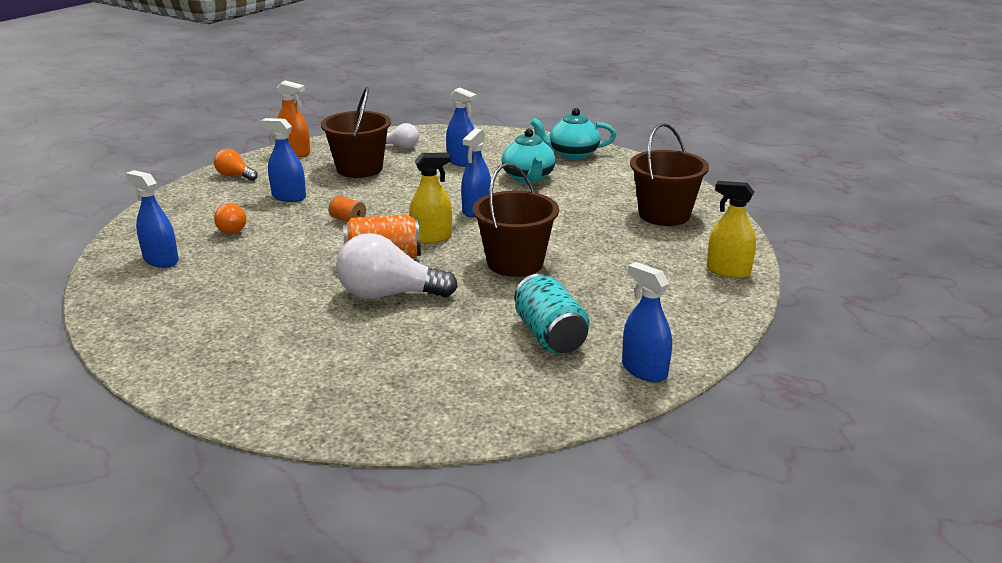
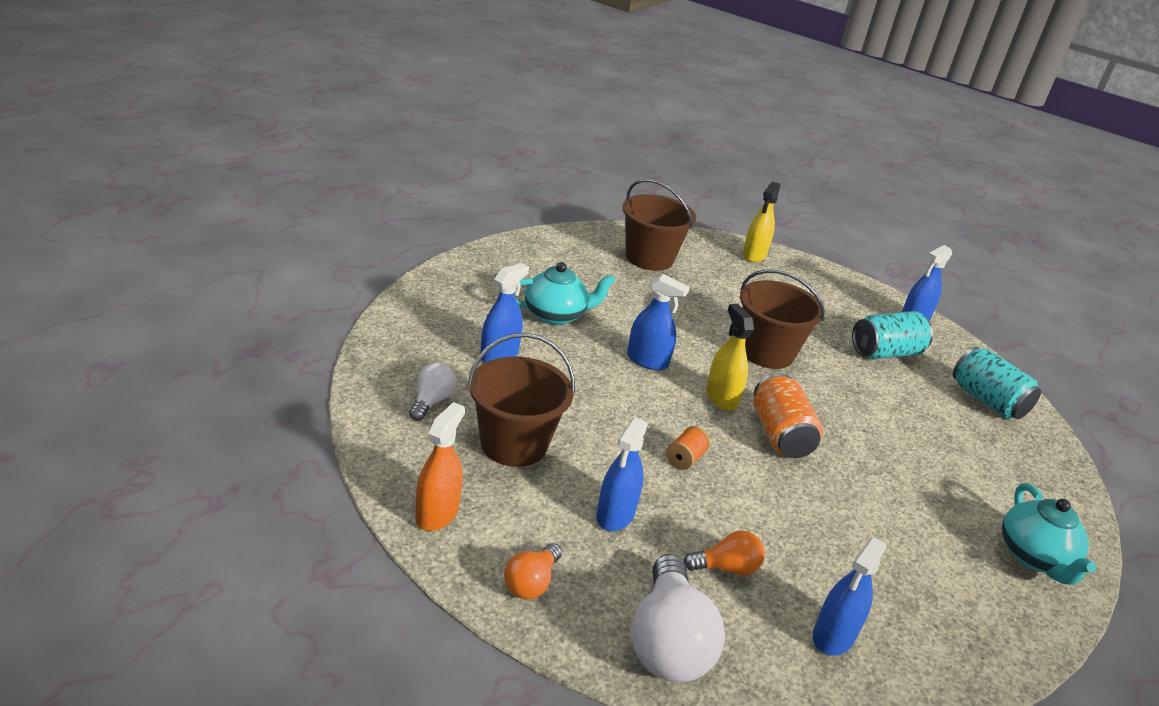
camera: 95 degrees left, 5 degrees up
(389, 295) = (852, 434): white light bulb -> white light bulb (667, 642)
(472, 396) = (987, 401): none -> turquoise can
(572, 154) = (486, 276): turquoise teapot -> turquoise teapot (1034, 557)

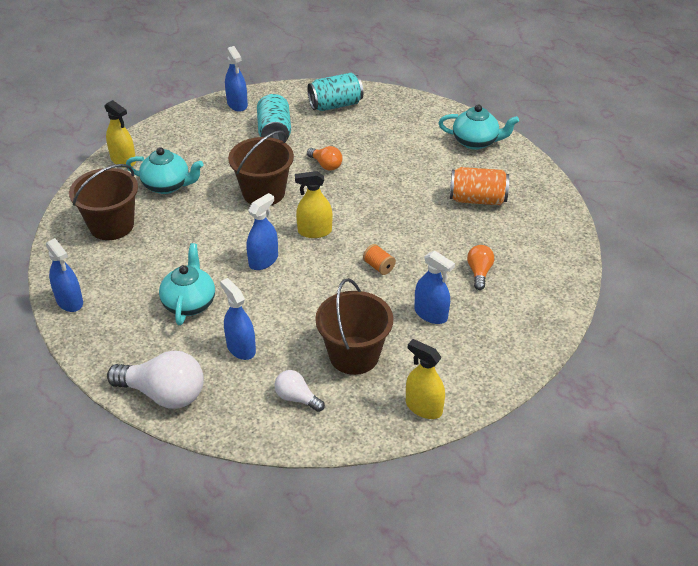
camera: 70 degrees left, 10 degrees up
(437, 513) = (423, 407): orange spray bottle -> yellow spray bottle
(531, 583) = (488, 366): orange light bulb -> orange light bulb (325, 165)
(667, 642) = (535, 312): white light bulb -> white light bulb (163, 394)
(733, 285) = (167, 185): none -> turquoise teapot
(780, 435) = (359, 213): orange can -> orange can (477, 199)
(833, 636) = (531, 242): blue spray bottle -> blue spray bottle (69, 301)

